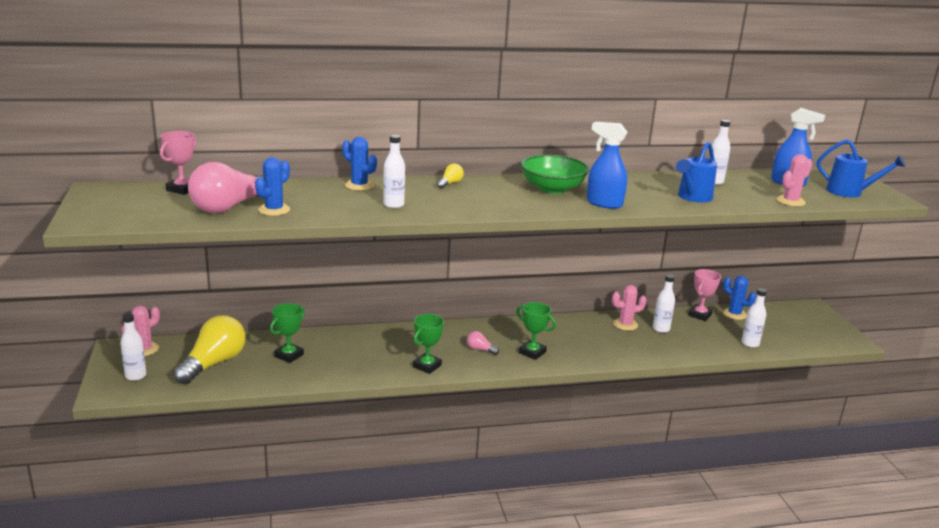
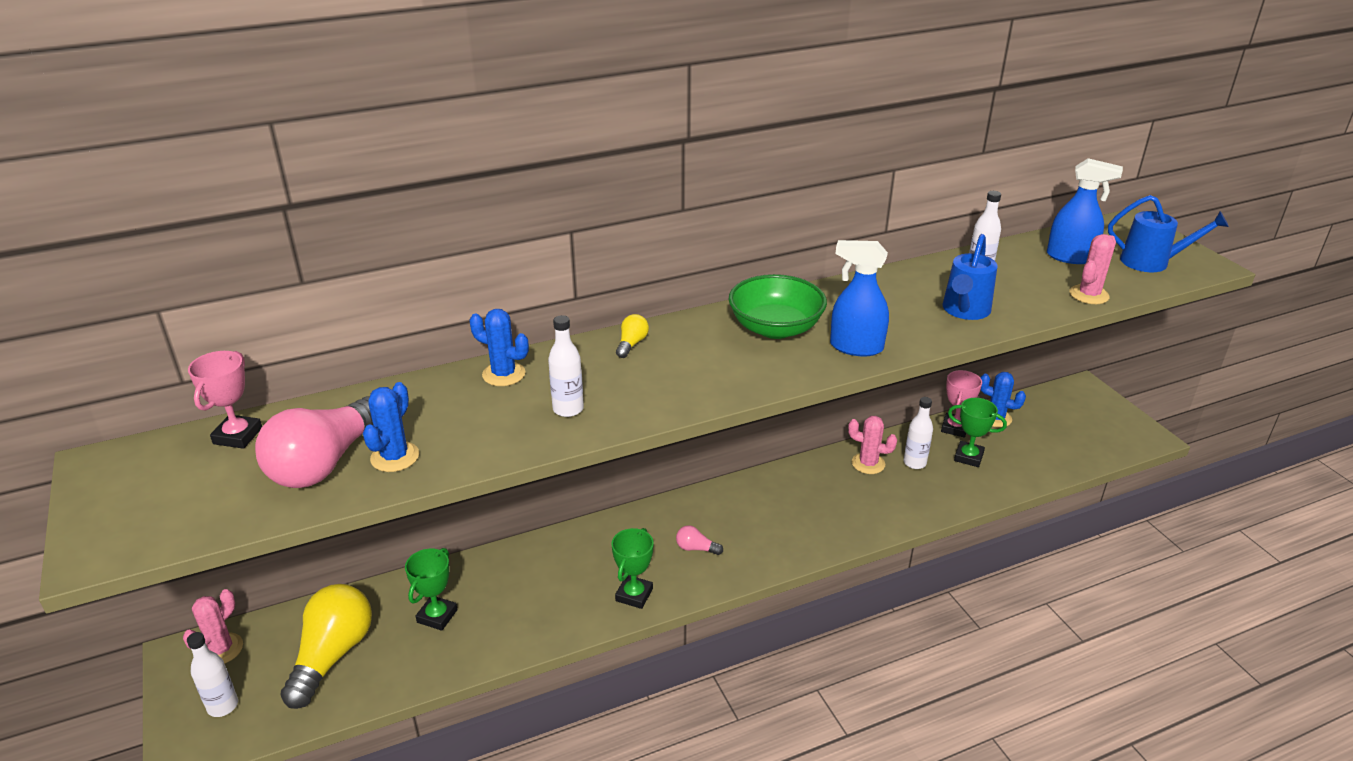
camera: 10 degrees left, 10 degrees up
(532, 352) = (765, 539): green trophy -> green trophy (968, 457)
(625, 324) = (868, 463): pink cactus -> pink cactus turned 45 degrees clockwise
(750, 344) = (1030, 466): white bottle -> none

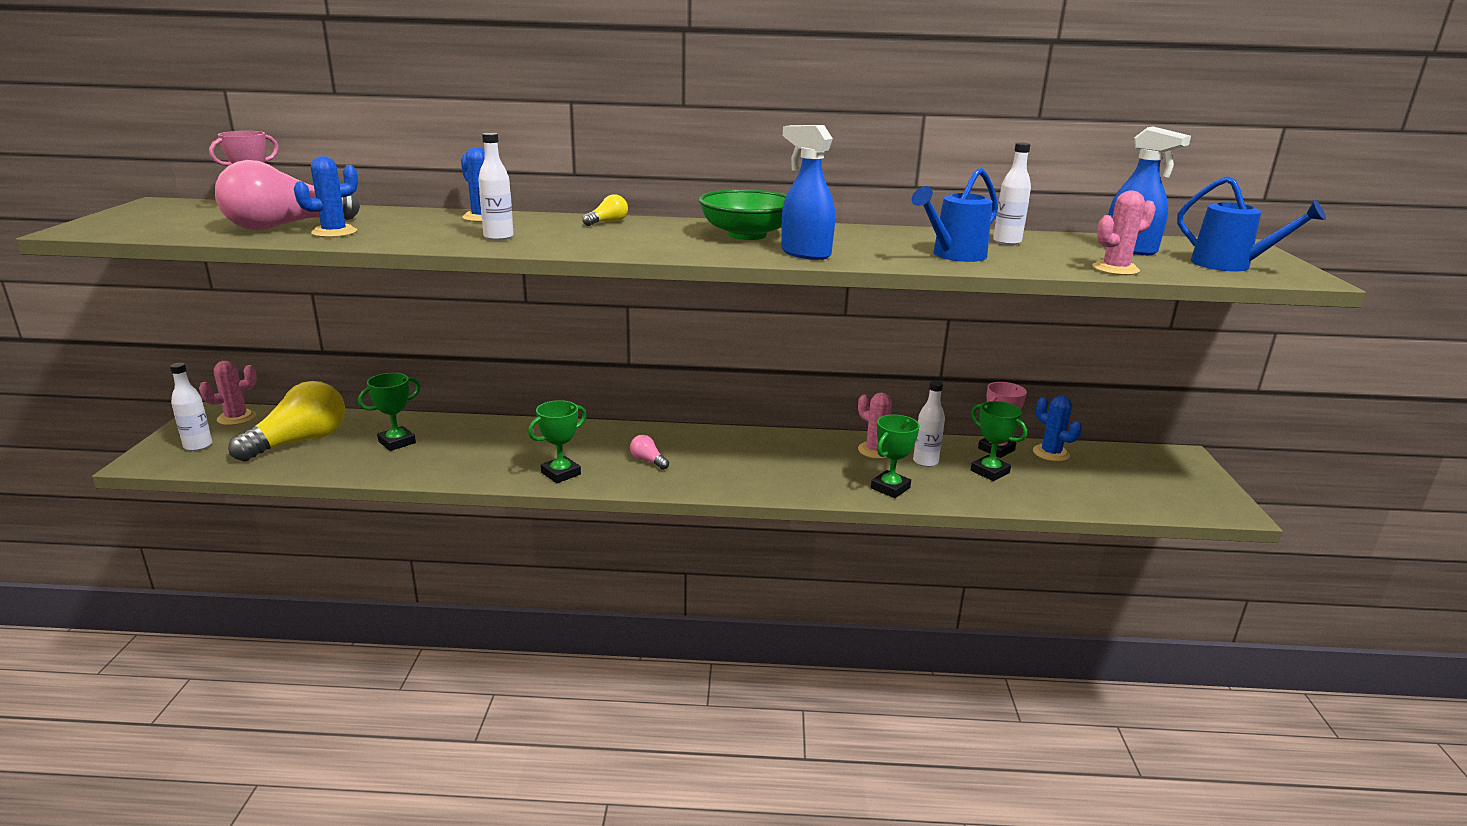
camera: 25 degrees right, 10 degrees down
(912, 505) = (890, 488): none -> green trophy

